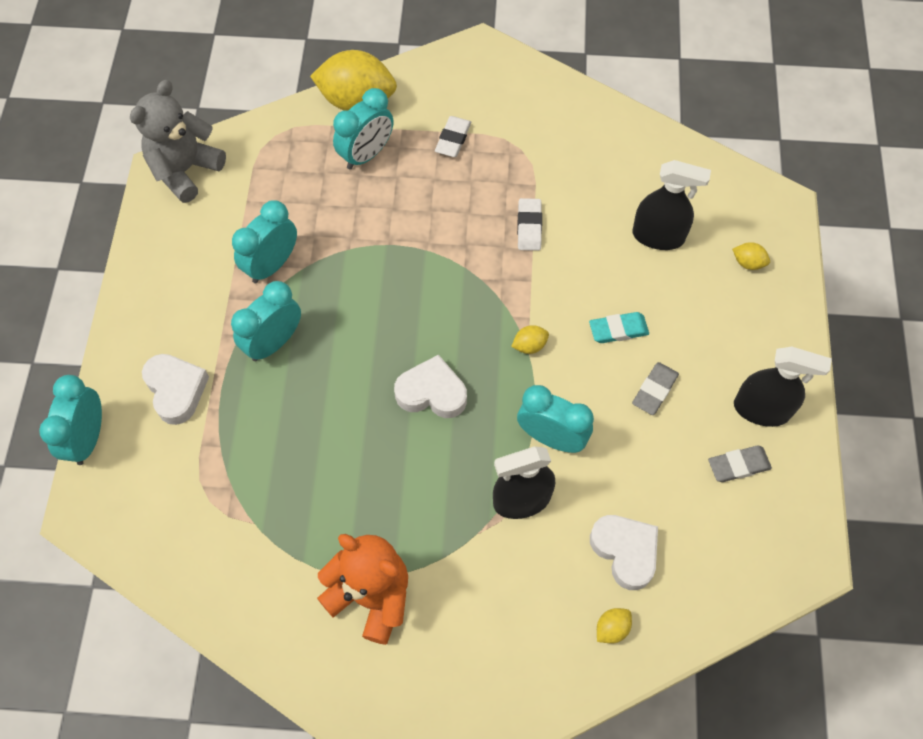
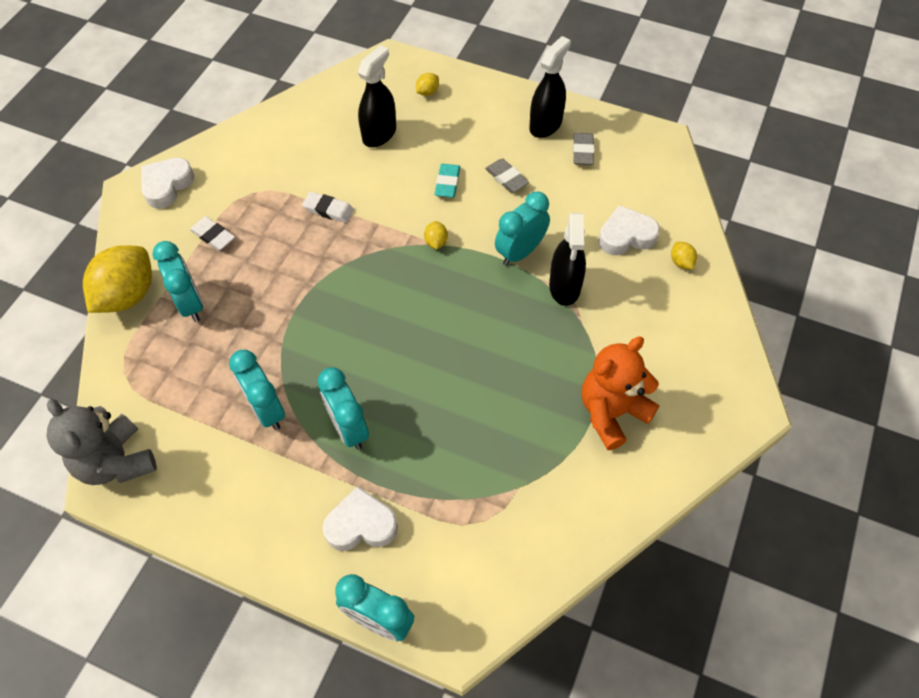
camera: 70 degrees left, 5 degrees down
(432, 392) = (449, 320): white heart -> white heart (167, 186)

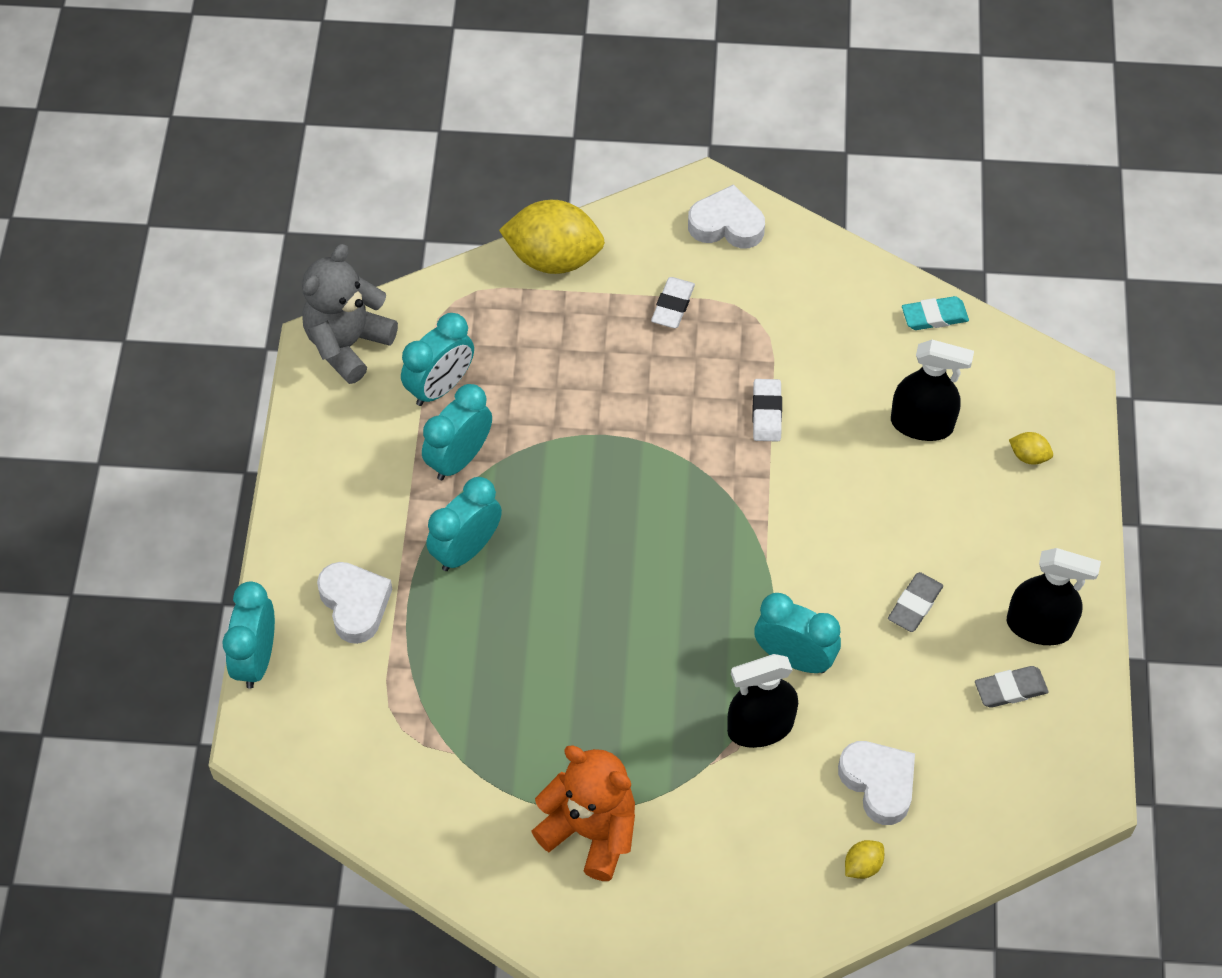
camera: 70 degrees right, 0 degrees up
(190, 303) = (567, 324): turquoise clock -> turquoise clock (440, 387)
(436, 242) = (768, 553): yellow lemon -> none
(447, 183) = (873, 535): turquoise eraser -> turquoise eraser (934, 316)

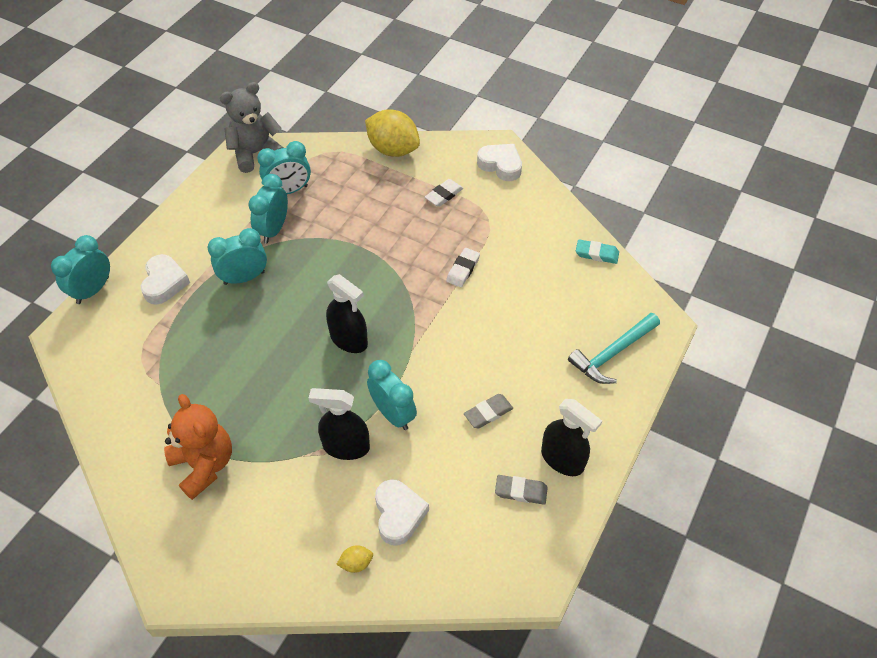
camera: 25 degrees right, 5 degrees down
(459, 458) = (273, 230): turquoise clock -> turquoise clock turned 45 degrees counterclockwise
(922, 424) = (554, 310): black spray bottle -> black spray bottle (349, 340)
(1029, 456) = (612, 353): yellow lemon -> turquoise hammer

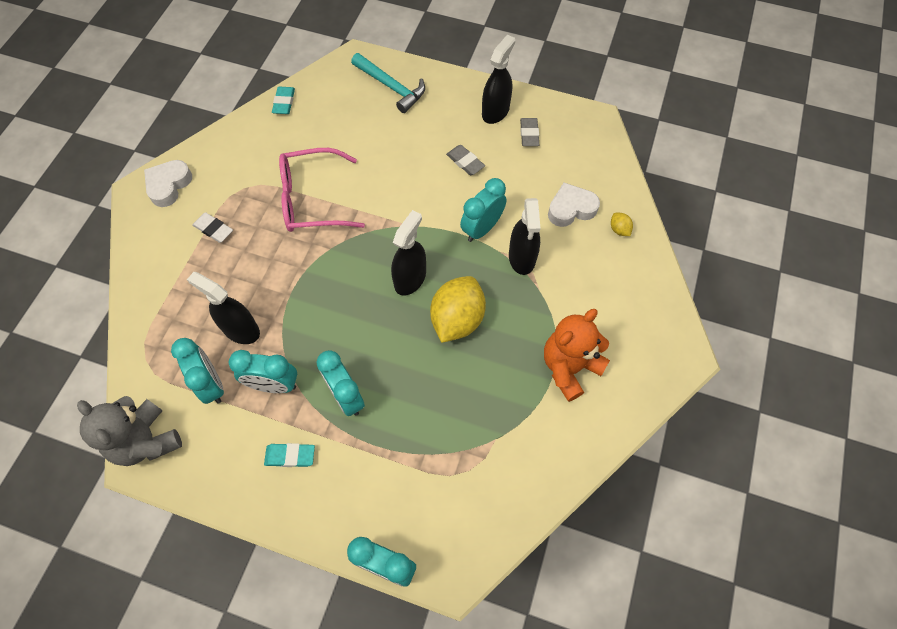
camera: 100 degrees left, 10 degrees up
(164, 283) = (363, 482): white heart -> none
(207, 237) = (290, 456): none -> turquoise eraser
(333, 210) = (241, 329): none -> black spray bottle
(393, 149) = (143, 288): yellow lemon -> yellow lemon (457, 319)
(463, 269) = (313, 199): white eraser -> pink glasses

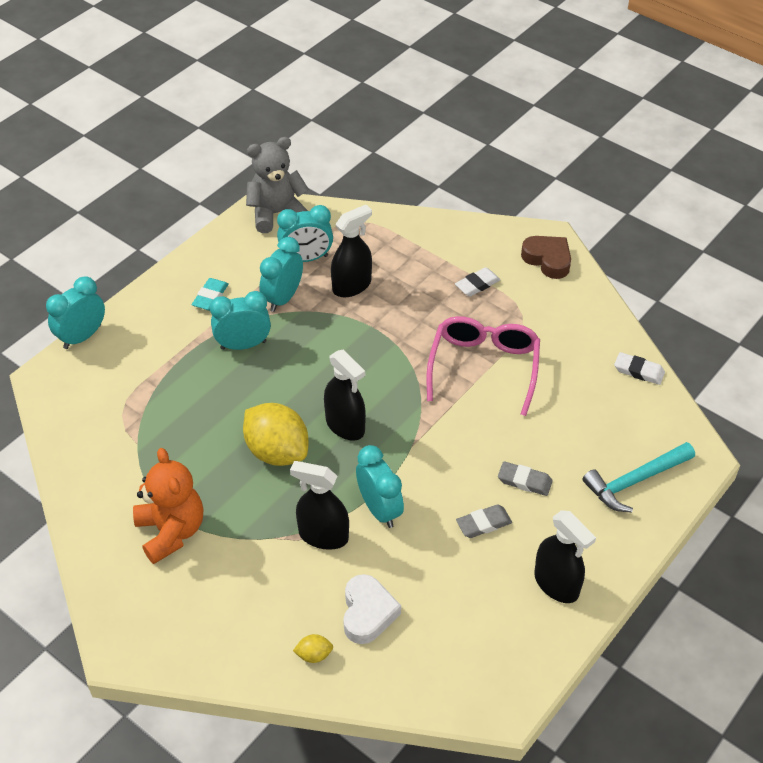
camera: 110 degrees right, 15 degrees down
(169, 185) = (548, 260): white heart -> brown heart
(284, 102) = (638, 371): turquoise eraser -> white eraser
(529, 134) = (504, 610): grey eraser -> grey eraser (524, 481)

